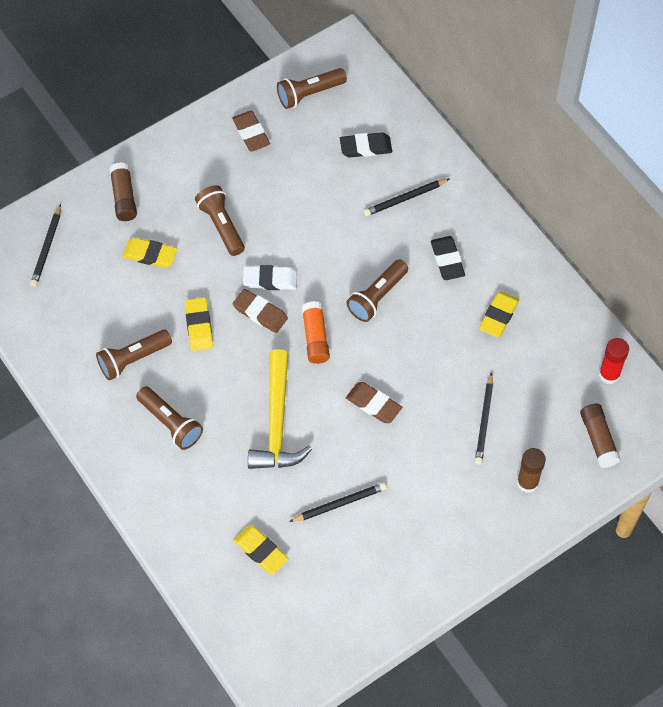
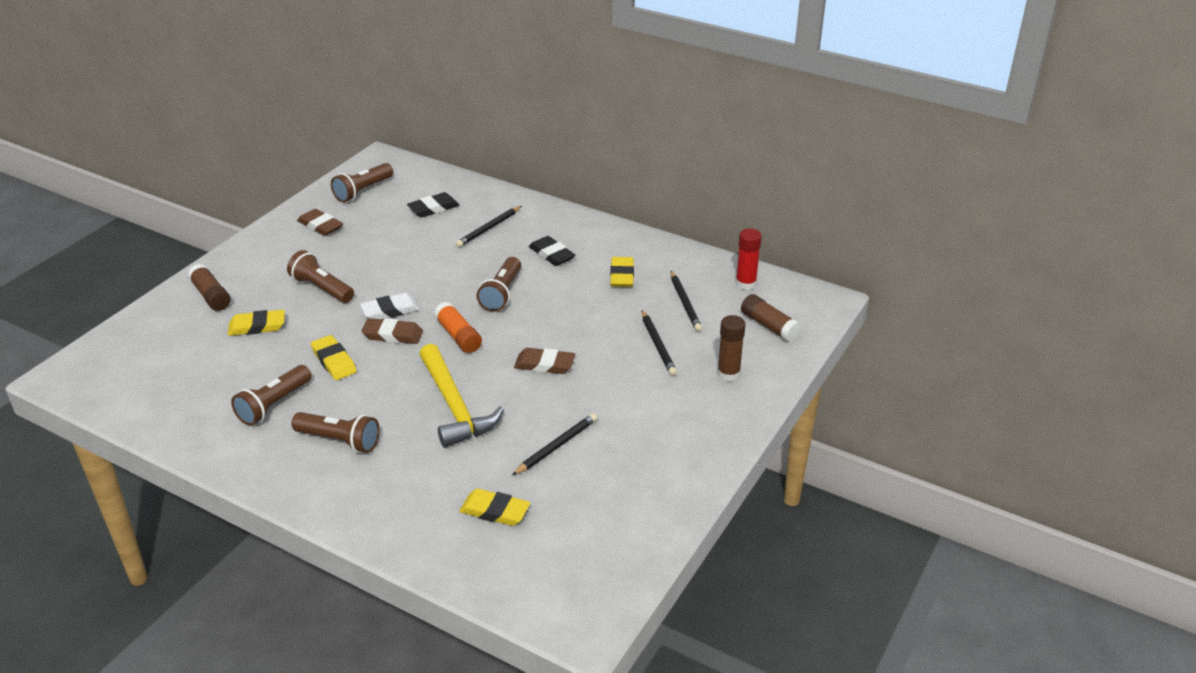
camera: 25 degrees left, 25 degrees down
(47, 248) = (141, 351): black pencil -> black pencil (685, 303)

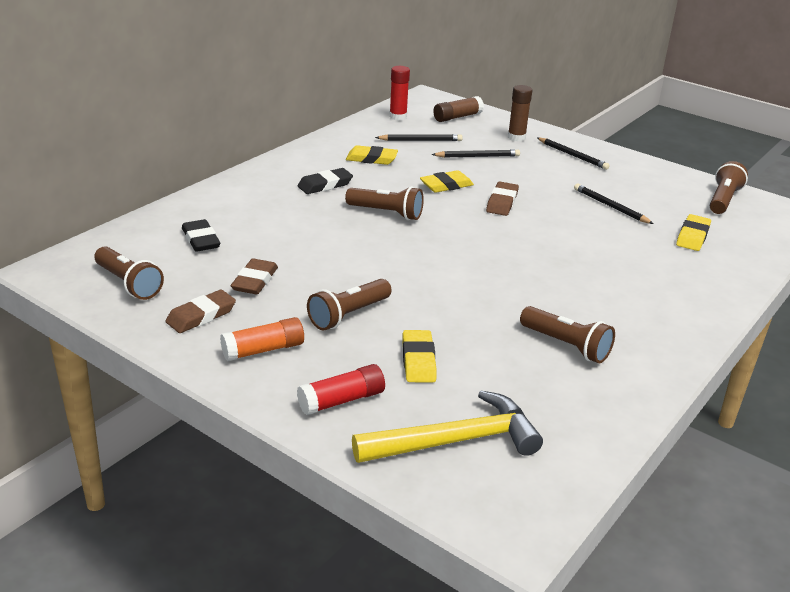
camera: 85 degrees left, 5 degrees down
(211, 296) = (341, 400): brown glue stick -> red glue stick
(334, 361) = (491, 308): yellow eraser -> yellow eraser (446, 185)
(339, 441) = (618, 306): brown flashlight -> brown flashlight (723, 200)
(390, 310) = (403, 273): white eraser -> none
(393, 335) = (447, 273): brown eraser -> brown eraser (255, 281)
(454, 406) = (562, 246): yellow hammer -> yellow hammer (455, 441)
(458, 336) = (454, 238): orange glue stick -> orange glue stick (263, 350)
(489, 228) = (261, 211): black pencil -> black pencil (572, 155)

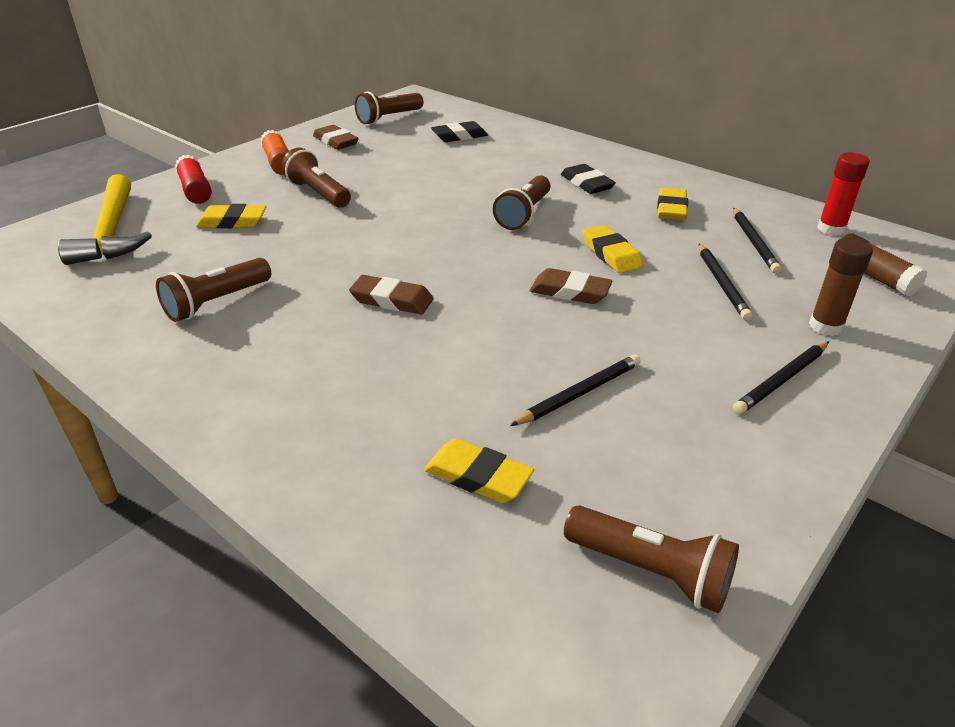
camera: 95 degrees right, 5 degrees up
(255, 281) = (385, 157): brown eraser -> brown eraser (392, 300)

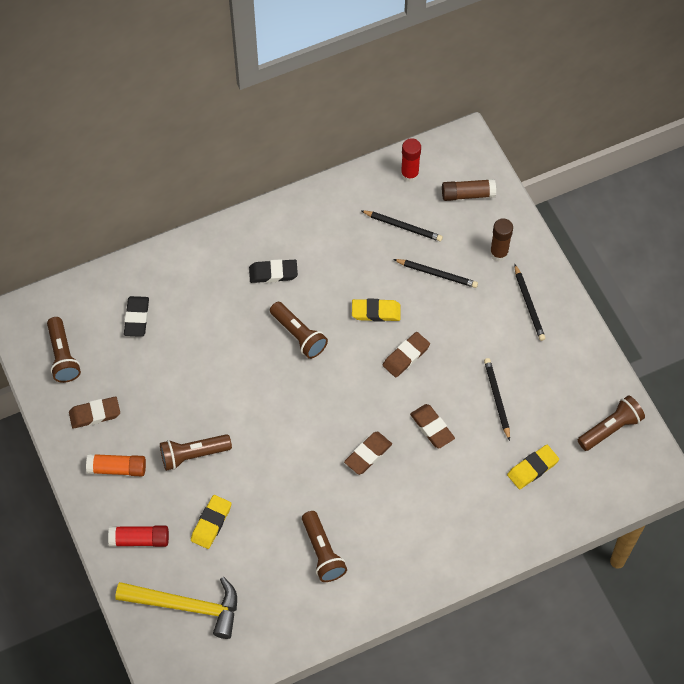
camera: 65 degrees left, 25 degrees up
(475, 342) = (432, 427): none -> brown eraser
(671, 209) = (338, 244): yellow eraser -> none

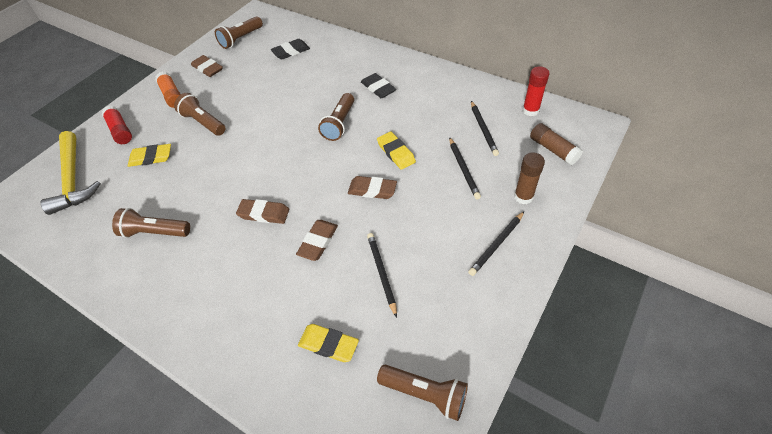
camera: 60 degrees right, 10 degrees down
(322, 552) = (155, 232): brown flashlight -> brown flashlight turned 60 degrees clockwise
(497, 399) = (382, 273): black pencil -> black pencil turned 60 degrees counterclockwise

